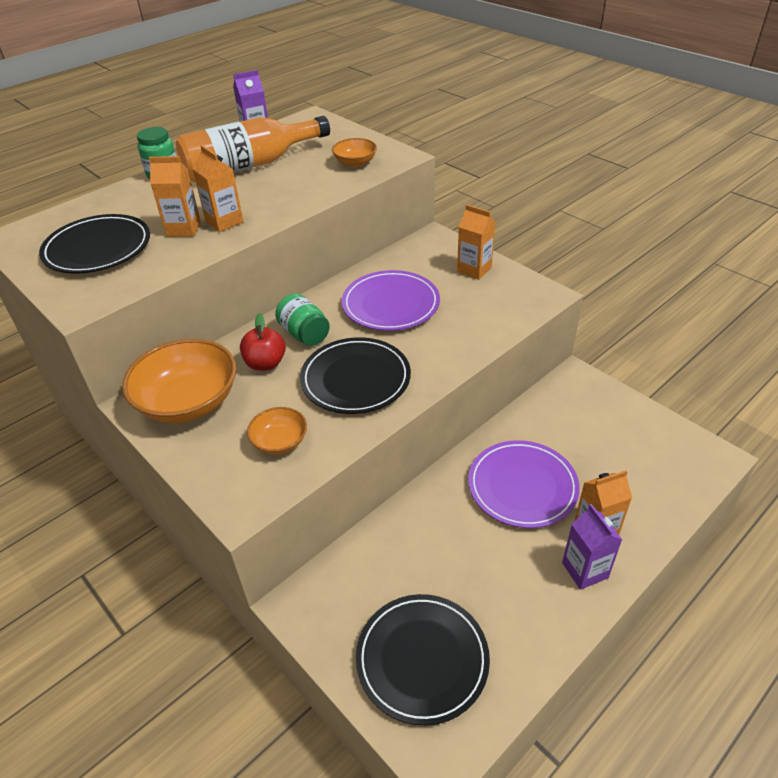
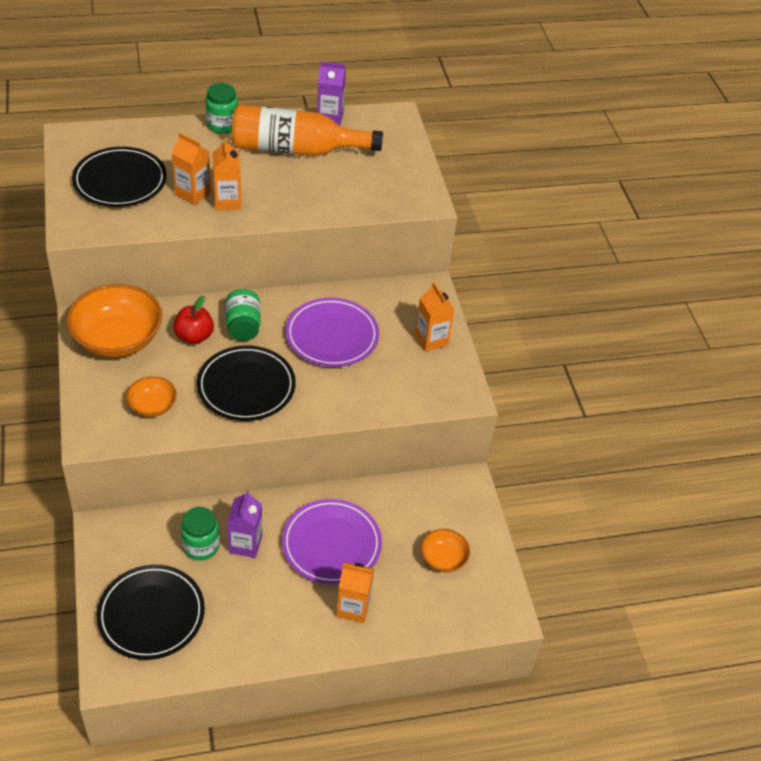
camera: 25 degrees right, 5 degrees up
(355, 162) = (383, 190): orange bowl -> orange bowl (443, 558)
(409, 560) = (201, 546): none -> green jar
(585, 570) = (315, 629): purple carton -> purple carton (245, 544)

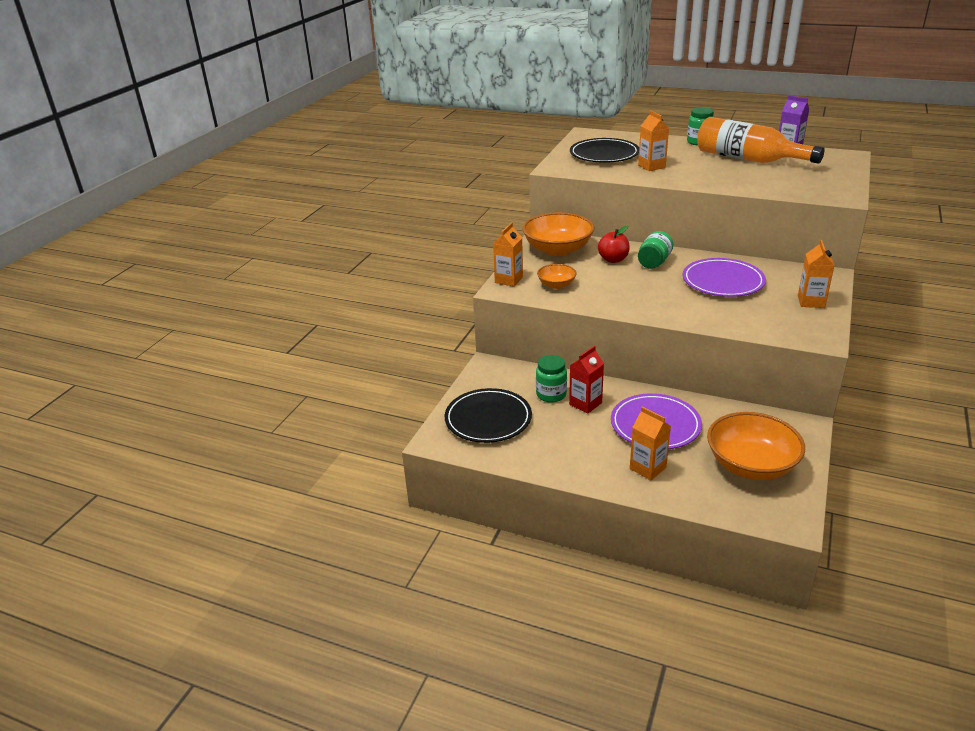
camera: 40 degrees right, 15 degrees down
(227, 201) = (674, 173): orange carton -> orange carton (508, 280)
(245, 544) = (585, 403): purple carton -> red carton
(246, 386) = (633, 291): black plate -> none
(443, 558) = (751, 465): orange bowl -> orange bowl, size x1.96

